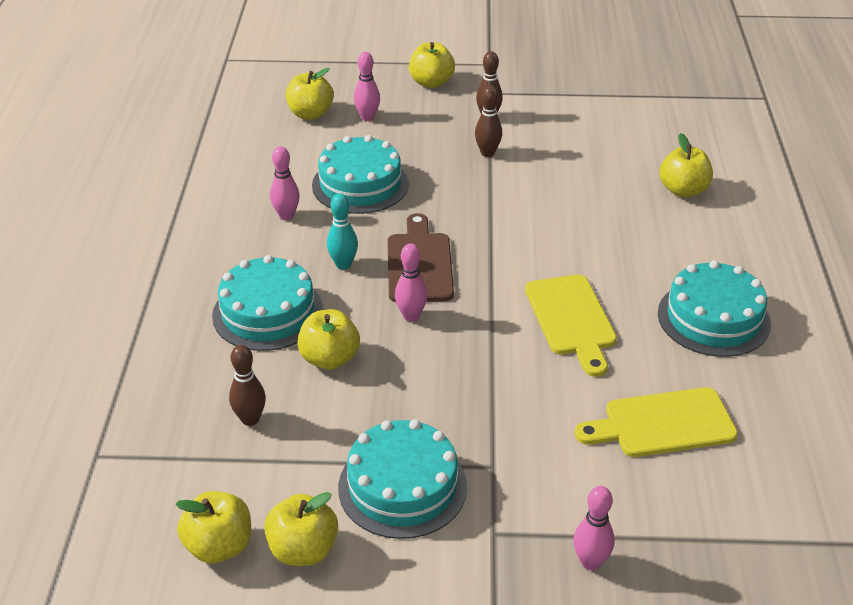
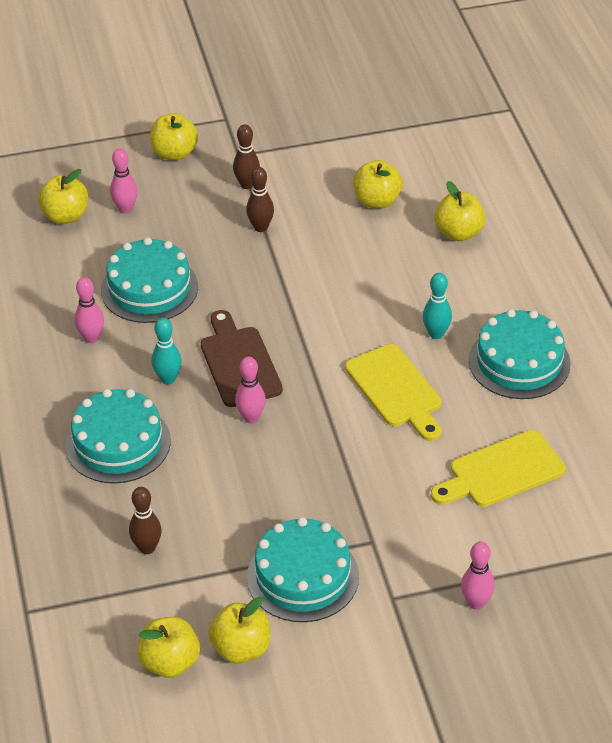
camera: 15 degrees left, 5 degrees up
(329, 359) = (194, 476): yellow apple -> yellow apple (377, 201)
(631, 275) = (436, 334): none -> turquoise bowling pin

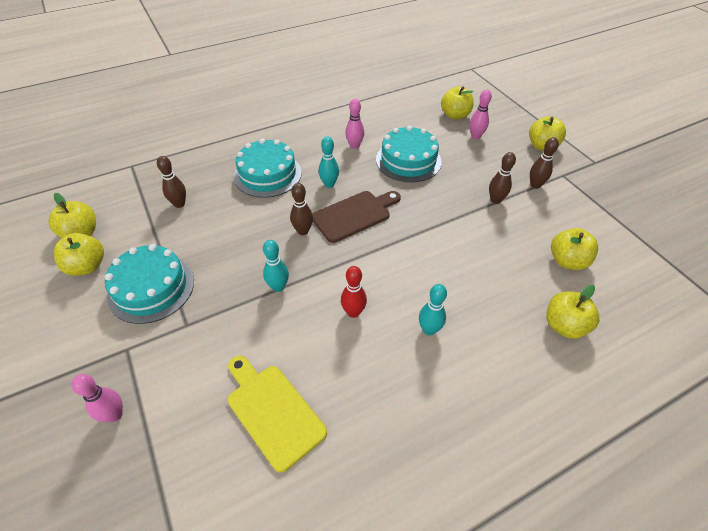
camera: 75 degrees right, 5 degrees up
(251, 418) = (303, 231): pink bowling pin -> brown bowling pin
(339, 451) = (278, 287): none -> turquoise bowling pin
(396, 390) = (353, 312): yellow cutting board -> red bowling pin
(519, 362) = (418, 404): turquoise cake -> none

